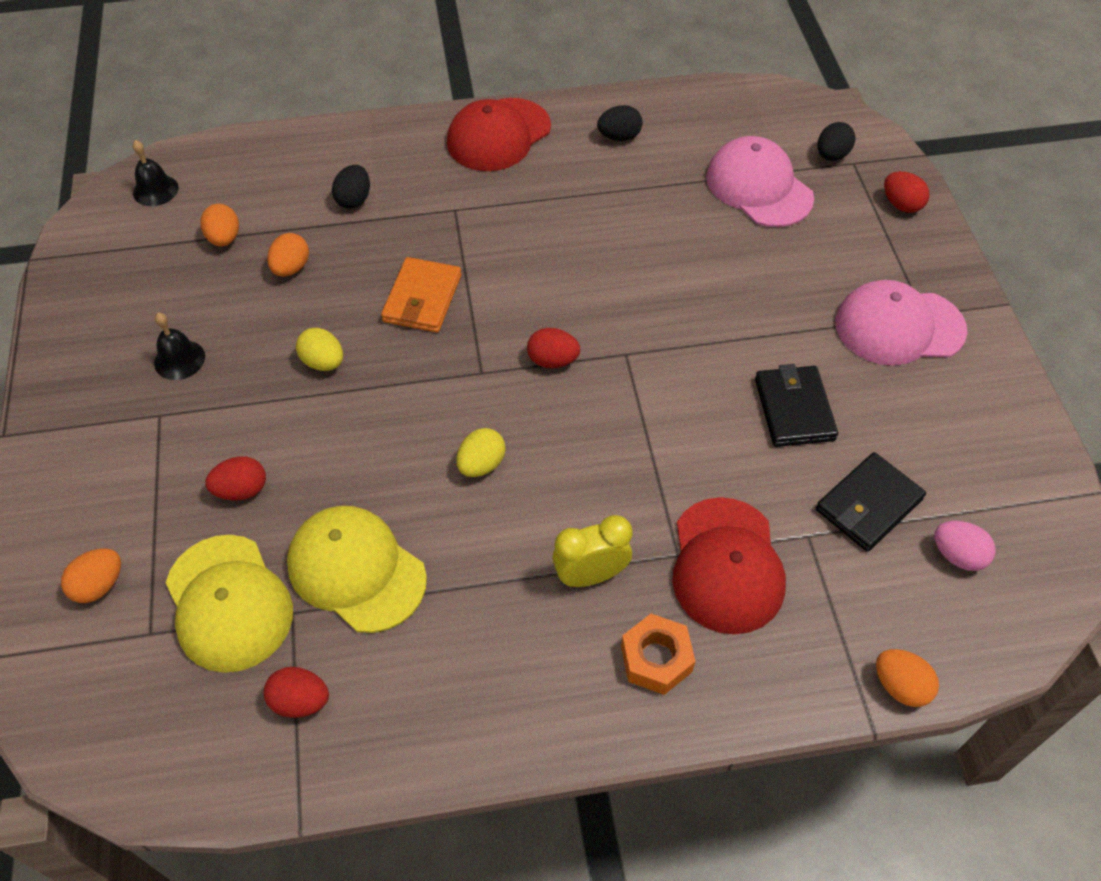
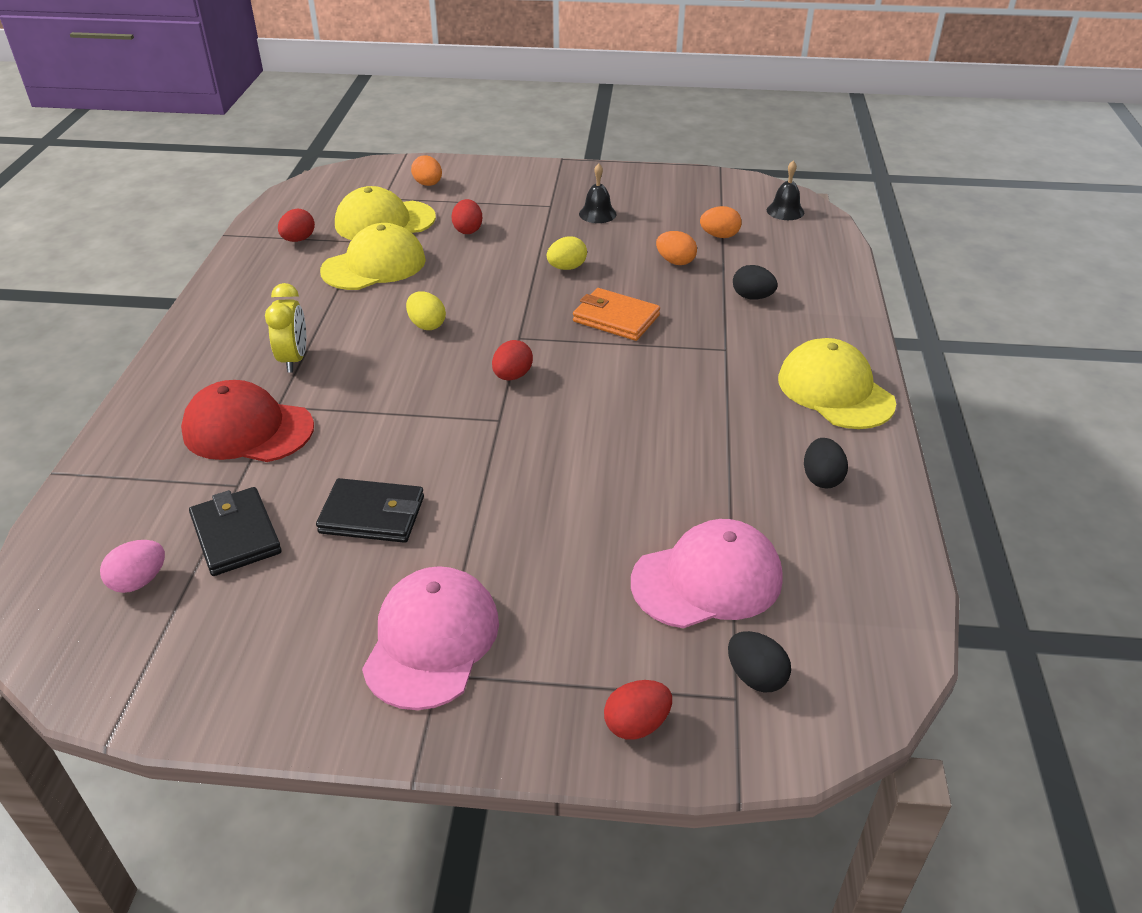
camera: 105 degrees right, 15 degrees down
(498, 135) = (835, 390): red cap -> yellow cap
(656, 659) = (204, 377): orange nut -> none
(900, 686) = (68, 498): orange egg -> none

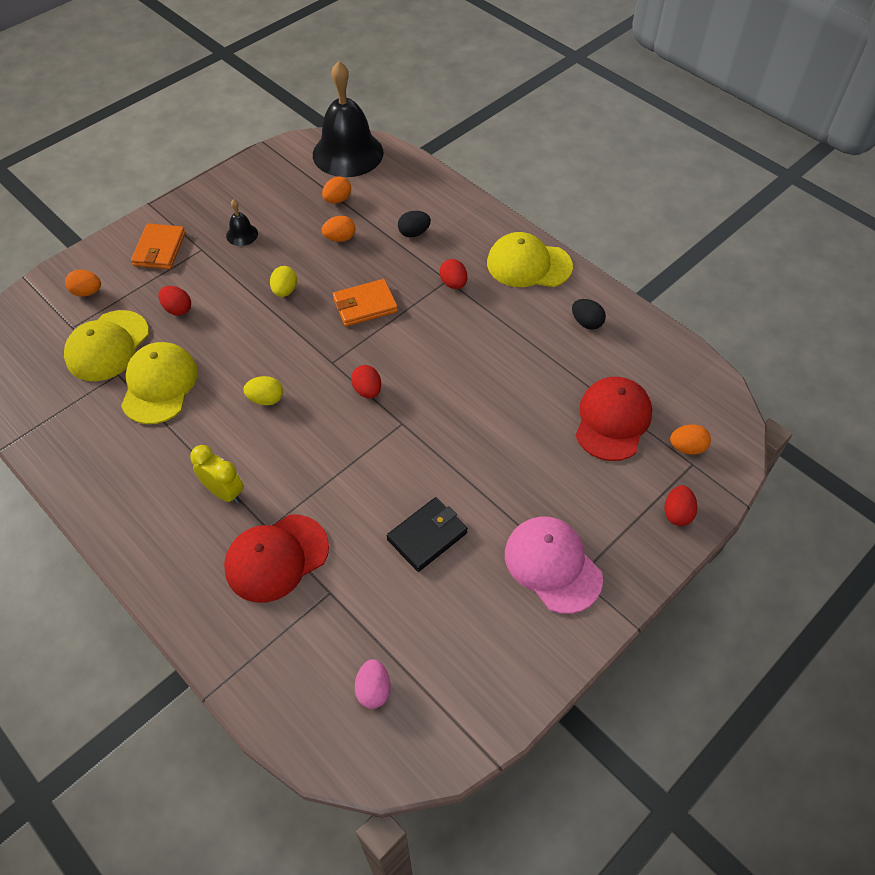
camera: 50 degrees left, 15 degrees up
(236, 535) = (379, 616): black wallet -> none
(298, 240) = (68, 408): red egg -> red egg (453, 283)
(520, 188) = (159, 249): none -> orange wallet
(707, 580) = (612, 420): pink cap -> red cap
(755, 677) = (687, 447): black egg -> orange egg
(785, 211) = (348, 153): black bell -> black bell, size x2.41

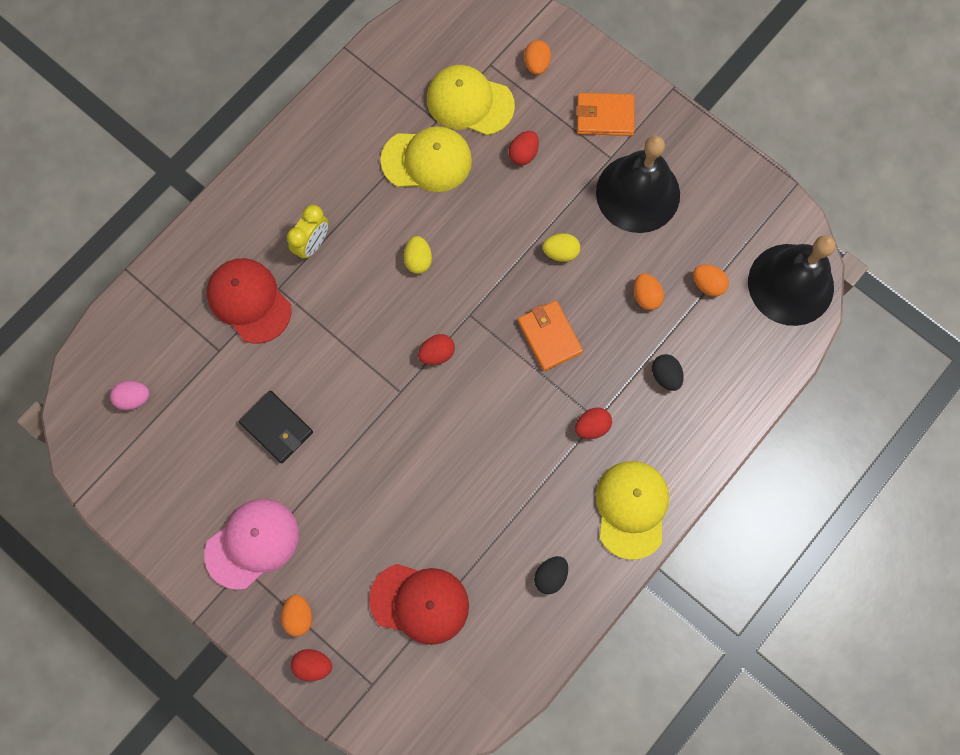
camera: 85 degrees right, 20 degrees up
(242, 234) = (638, 193): black bell -> black bell, size x2.41
(687, 447) = (391, 680): orange egg -> orange egg (299, 616)

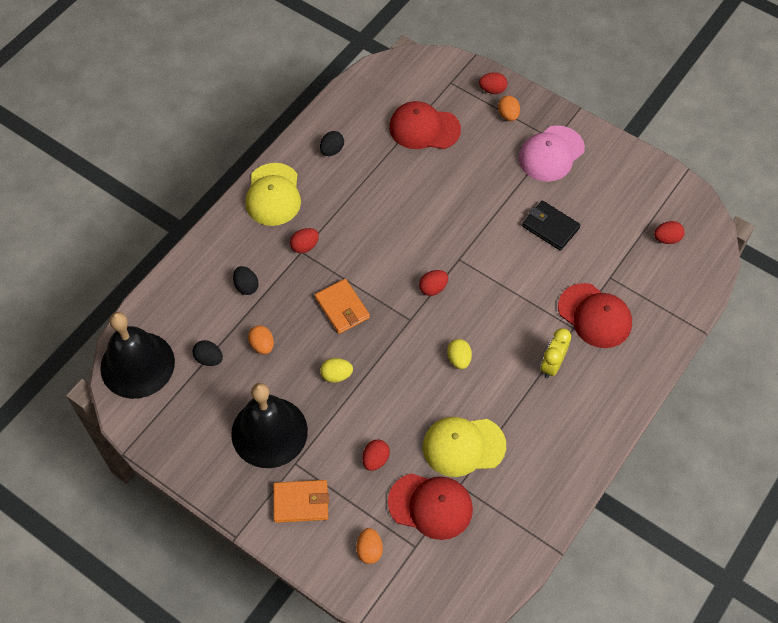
camera: 175 degrees right, 15 degrees down
(134, 398) = (667, 239): pink egg -> red egg
(469, 102) = (430, 506): yellow cap -> red cap
(707, 284) = (209, 359): orange egg -> black egg

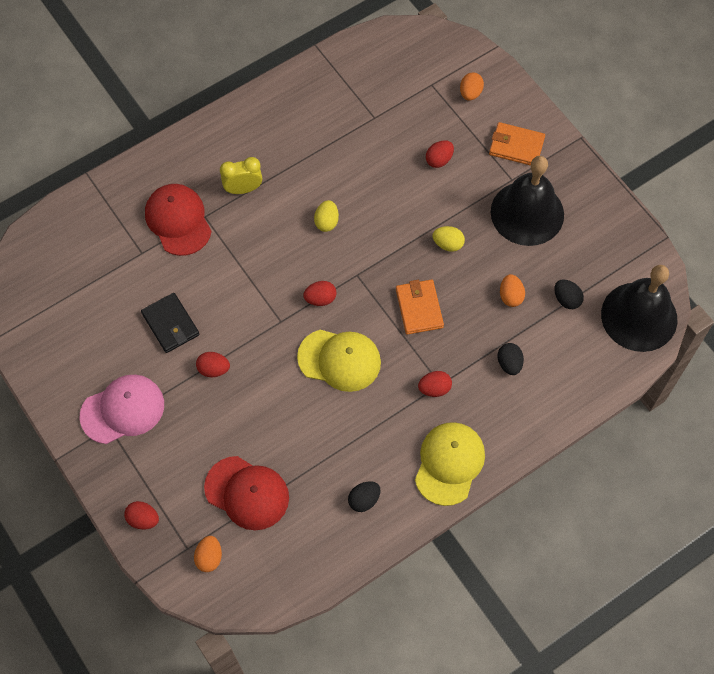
camera: 160 degrees left, 5 degrees up
(430, 506) = (406, 109): red cap -> none
(463, 446) = (357, 146): yellow cap -> yellow cap (339, 360)
(508, 115) = (143, 477): orange egg -> orange egg (209, 557)
(552, 365) = (243, 189): yellow clock -> yellow clock turned 150 degrees counterclockwise
(667, 239) = (62, 273): red egg -> red egg (213, 369)

